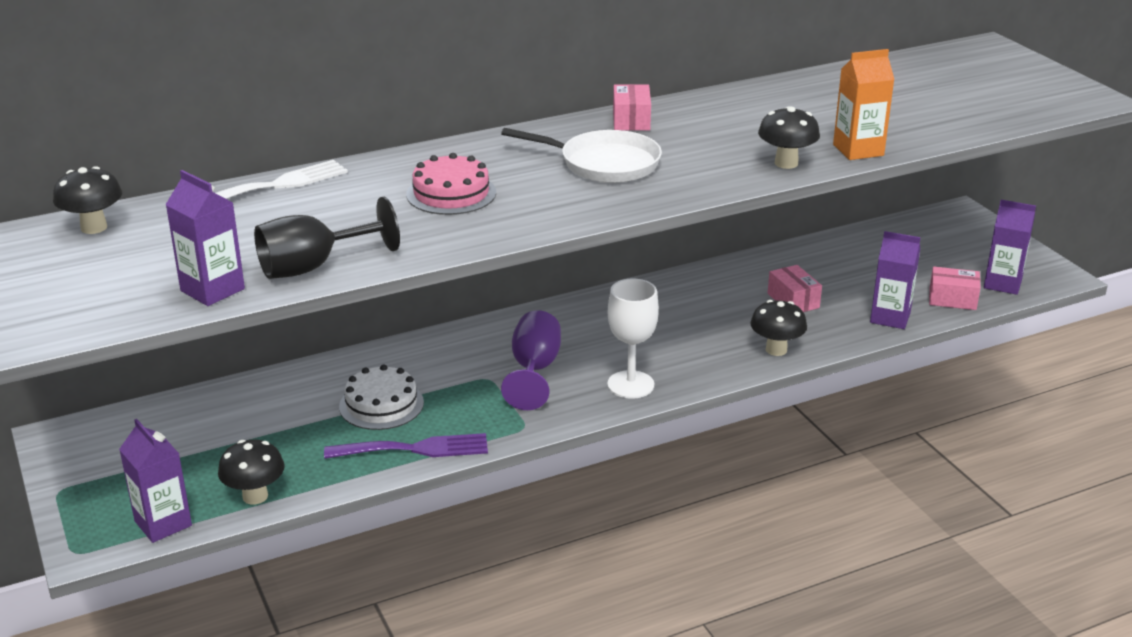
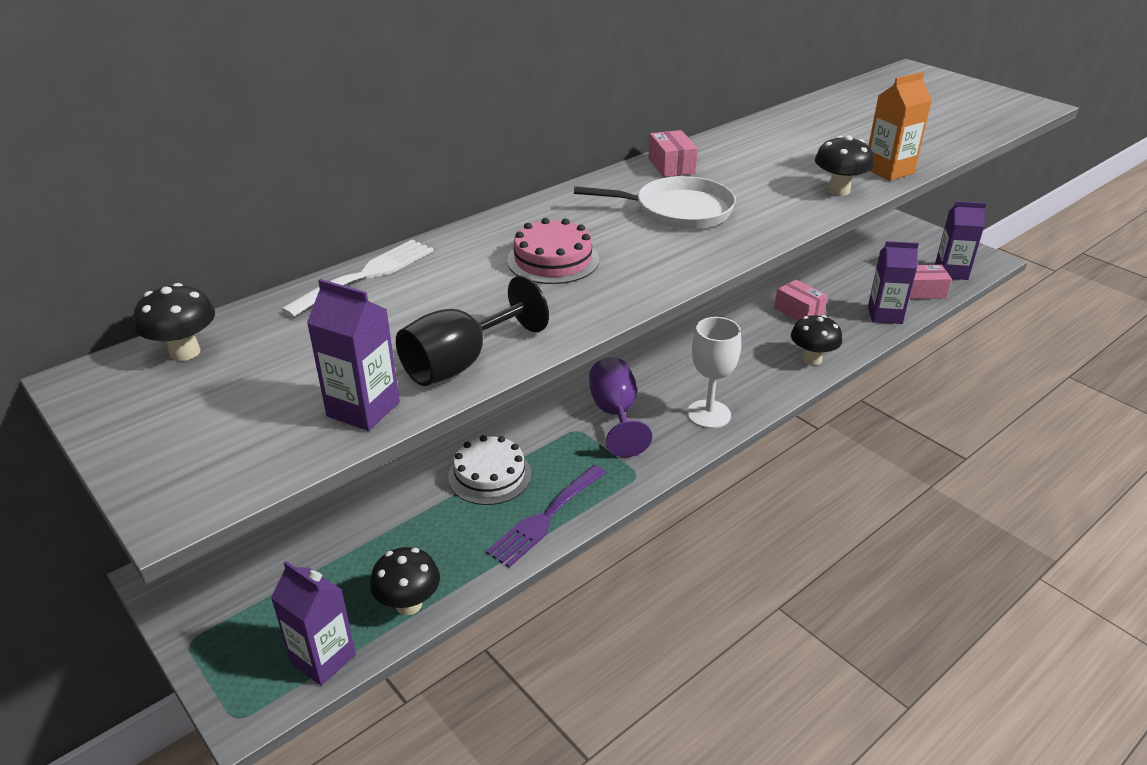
camera: 15 degrees left, 5 degrees up
(415, 449) = (545, 518): purple fork -> purple fork turned 150 degrees clockwise

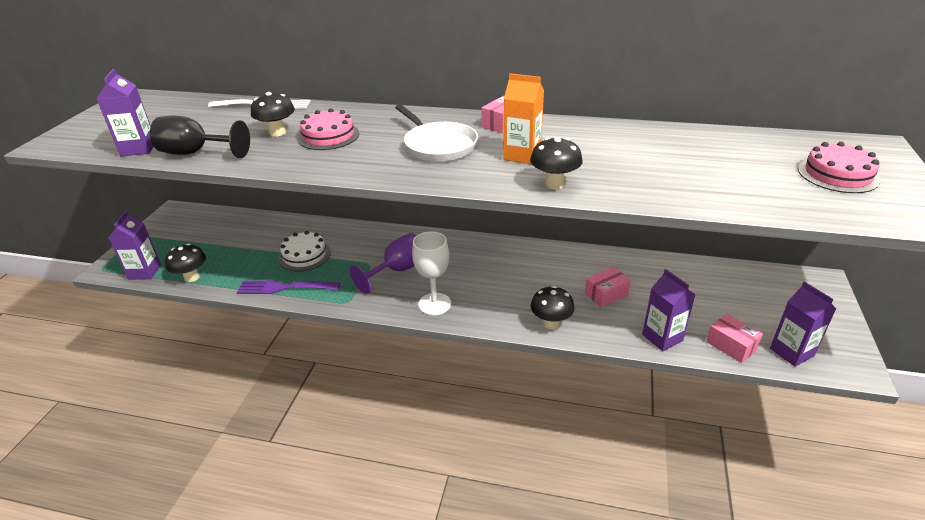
camera: 55 degrees right, 0 degrees up
(185, 352) = (163, 102): black mushroom -> black mushroom (277, 133)
(798, 311) = (606, 294): pink box -> pink box turned 45 degrees clockwise
(889, 171) = (625, 192): orange carton -> orange carton (522, 155)
(942, 99) = (837, 174): none -> pink cake

